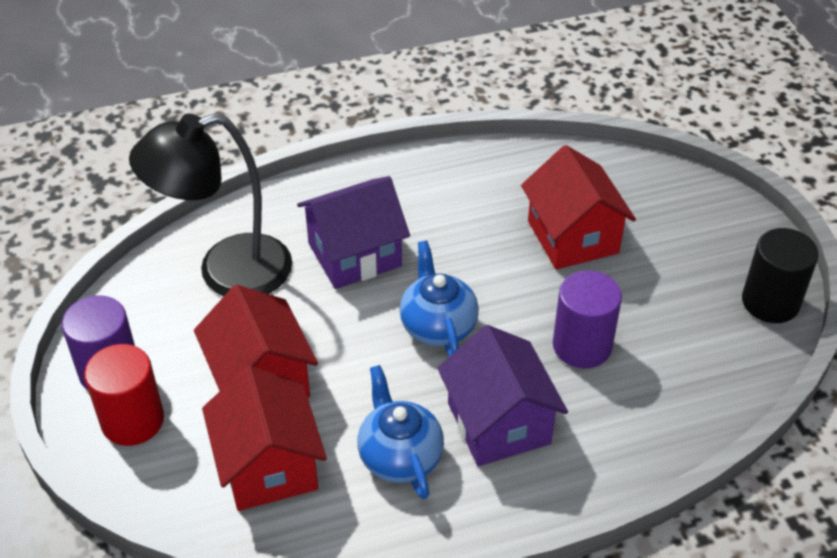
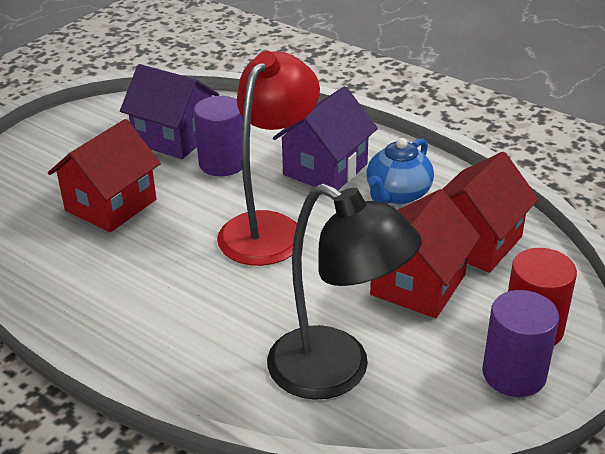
camera: 125 degrees left, 10 degrees down
(355, 254) = (237, 305): purple house -> purple house (174, 138)
(437, 325) = (269, 228): blue teapot -> red lamp
(770, 302) = (108, 112): black cylinder -> none

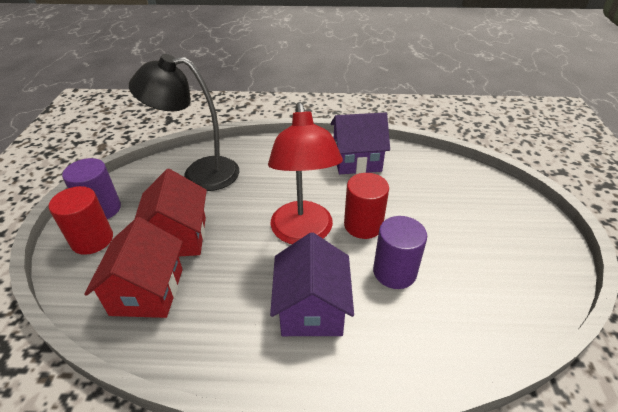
camera: 145 degrees right, 5 degrees up
(110, 205) = (415, 202): red house -> none
(174, 138) = (462, 279): purple house -> purple house (357, 160)
(197, 209) = (363, 225): none -> red cylinder
(397, 194) = (232, 311): blue teapot -> none

